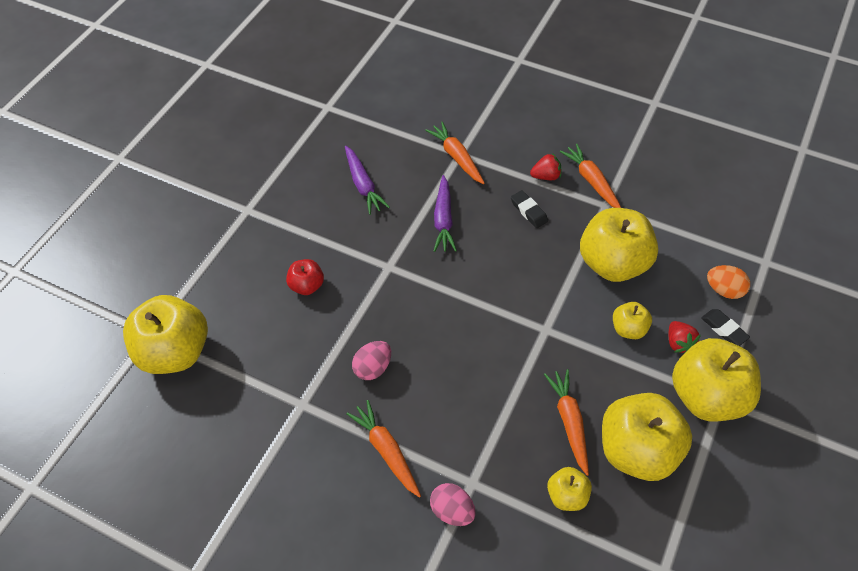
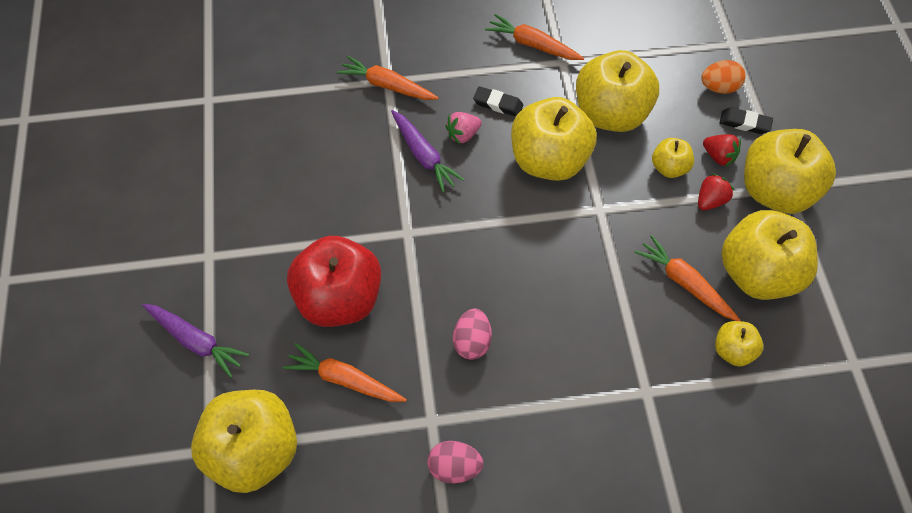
camera: 35 degrees left, 5 degrees up
(307, 286) = (339, 299): red apple -> red apple, size x2.04
(363, 185) = (314, 163): purple carrot -> purple carrot (196, 341)
(386, 451) = (548, 413): orange carrot -> orange carrot (344, 379)
(452, 511) = (650, 429): pink egg -> pink egg (454, 468)
(484, 220) = (463, 135): none -> pink strawberry
(535, 272) = (549, 161): none -> yellow apple
(546, 176) = (487, 61): red strawberry -> red strawberry (710, 200)

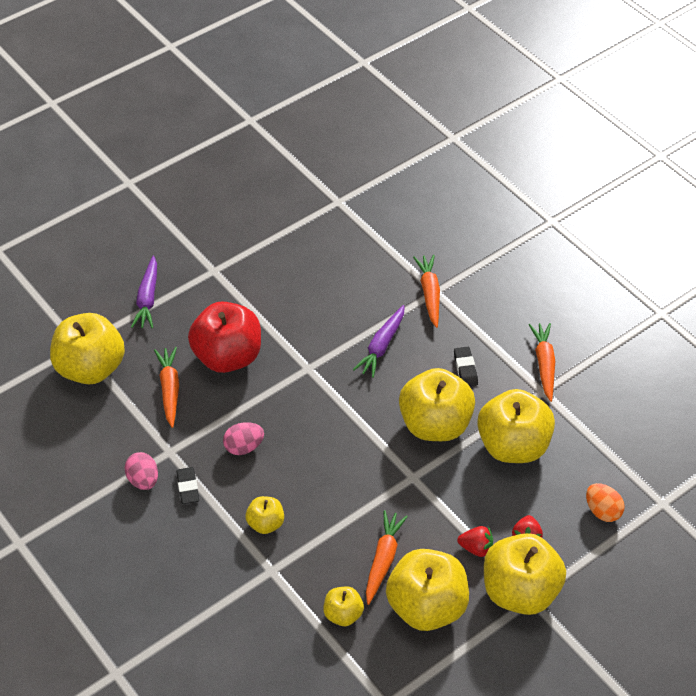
camera: 60 degrees right, 10 degrees down
(463, 135) = (419, 361): pink strawberry -> none
(669, 168) = (488, 507): yellow apple -> yellow apple (265, 524)
(744, 123) = (577, 544): black eraser -> black eraser (188, 487)

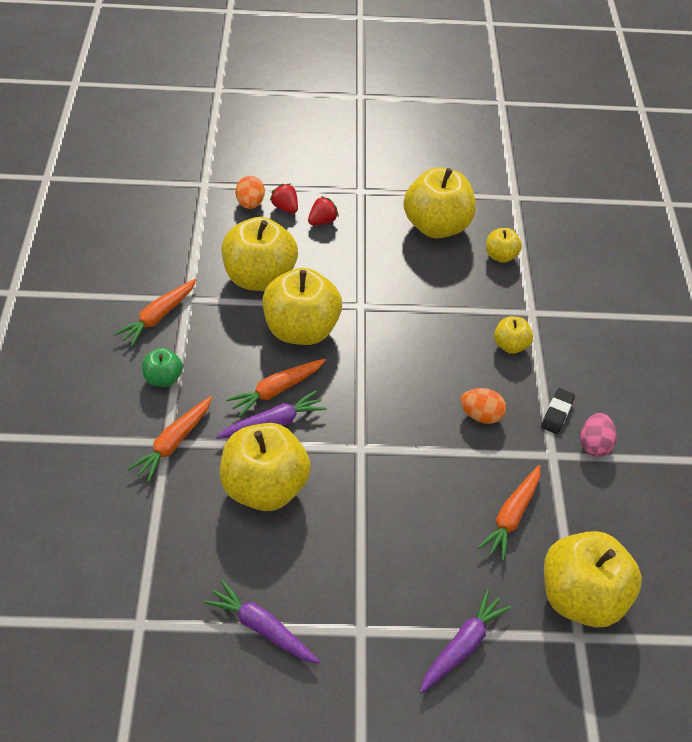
camera: 145 degrees left, 0 degrees up
(227, 357) = (427, 512): red apple -> none
(244, 447) = (481, 415): pink egg -> orange egg
(270, 239) = (262, 628): none -> purple carrot
(383, 560) = (439, 269): orange carrot -> orange carrot (276, 390)
(465, 369) = (225, 355): black eraser -> none
(476, 548) = (364, 236): red strawberry -> red strawberry (285, 208)
(486, 326) = (163, 378): none -> green apple
(520, 592) = (363, 198): yellow apple -> yellow apple (264, 487)

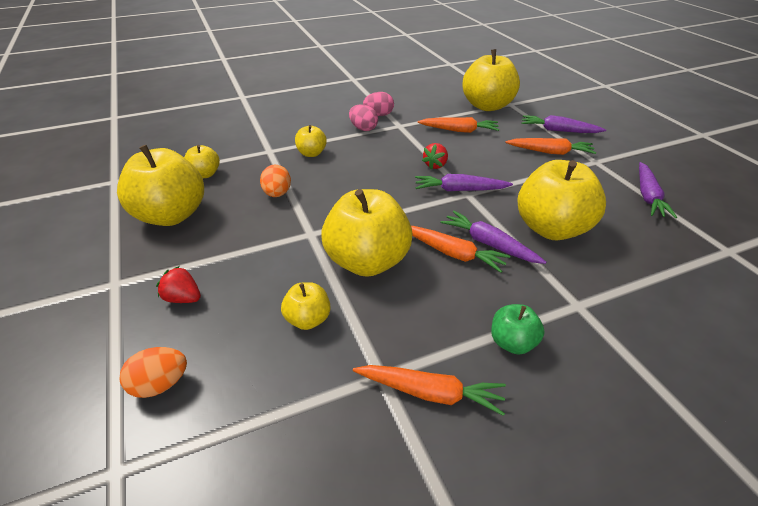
camera: 110 degrees left, 10 degrees down
(173, 443) = (574, 299): orange carrot -> orange carrot (550, 152)
(259, 278) = (308, 319): yellow apple -> yellow apple, size x0.49
(285, 208) = (163, 342): red strawberry -> red strawberry (435, 165)
(371, 445) = (459, 190): none -> purple carrot
(481, 415) = (389, 153): orange egg -> orange egg (277, 194)
(557, 413) = (363, 129): black eraser -> pink egg

